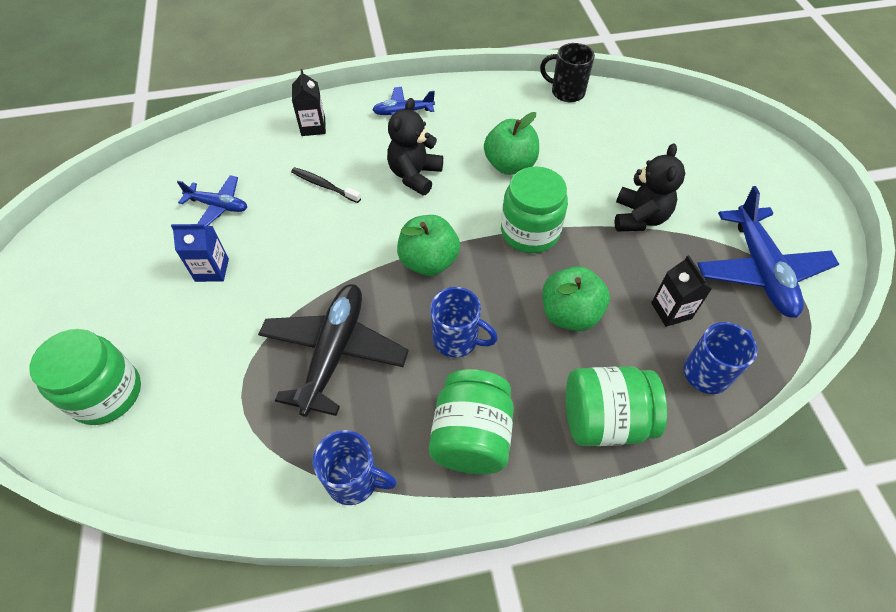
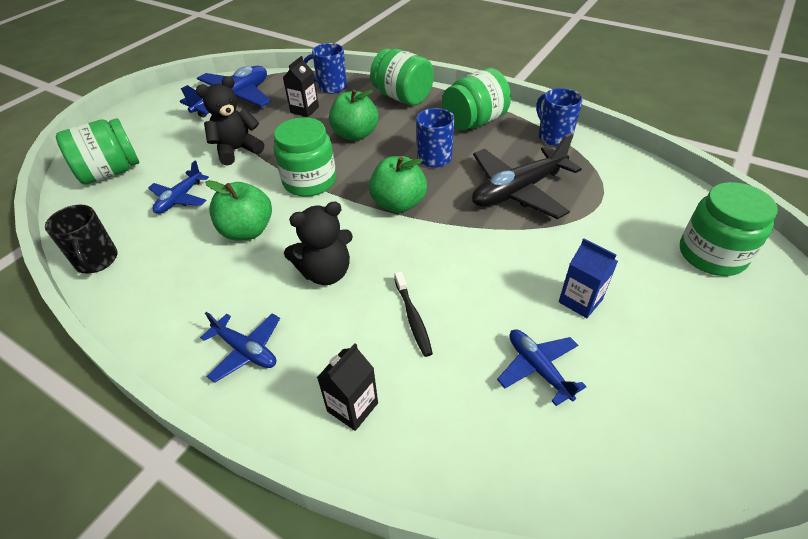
camera: 135 degrees left, 10 degrees down
(598, 153) = (180, 198): none -> blue plane
(687, 135) = (110, 172): none -> green jar

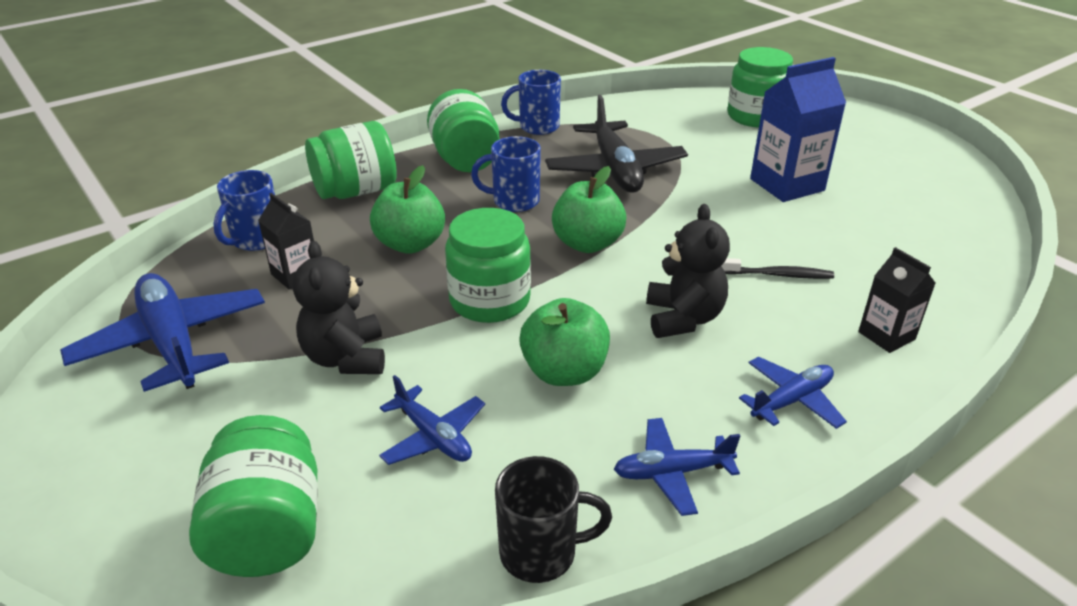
camera: 70 degrees left, 10 degrees down
(538, 368) = (859, 226): blue plane -> blue plane (672, 472)
(580, 301) = (787, 185): blue carton -> blue carton, size x1.72

